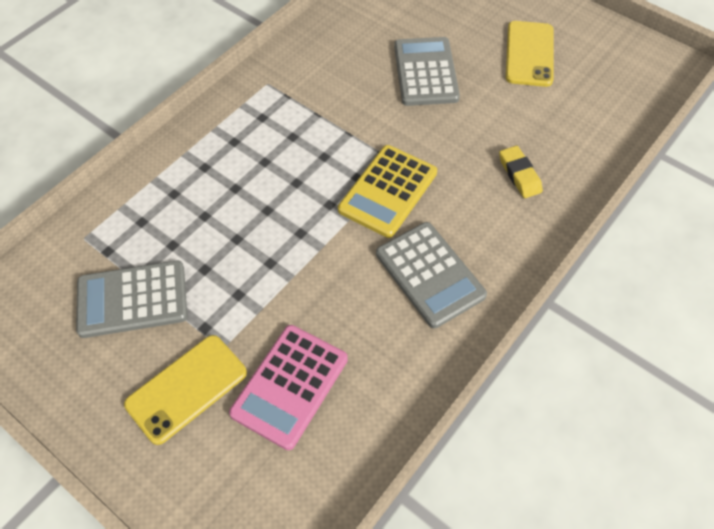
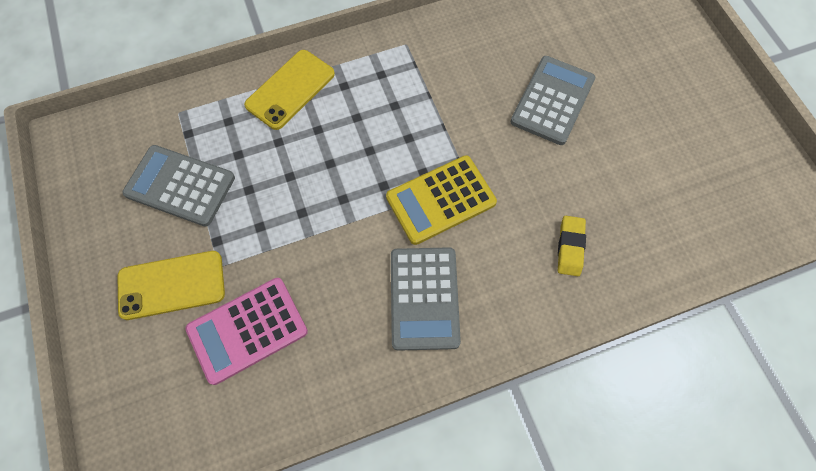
camera: 30 degrees right, 10 degrees up
(529, 54) = (665, 130): yellow phone -> yellow phone (290, 89)

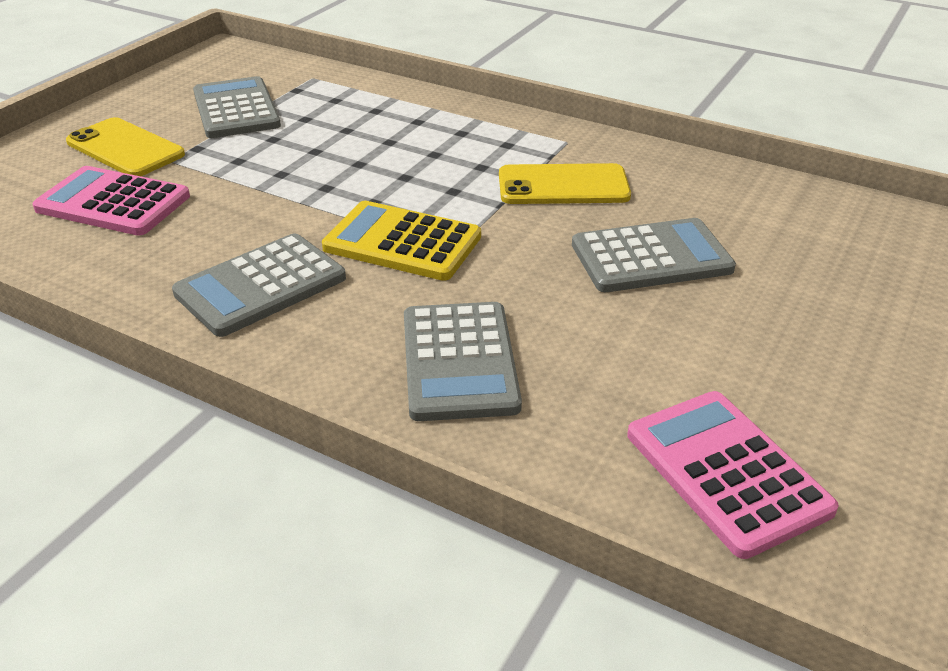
camera: 50 degrees right, 30 degrees down
(290, 89) = (414, 111): yellow phone -> yellow phone (563, 186)
(570, 247) = (459, 361): yellow eraser -> grey calculator
(720, 201) = (726, 472): none -> pink calculator

